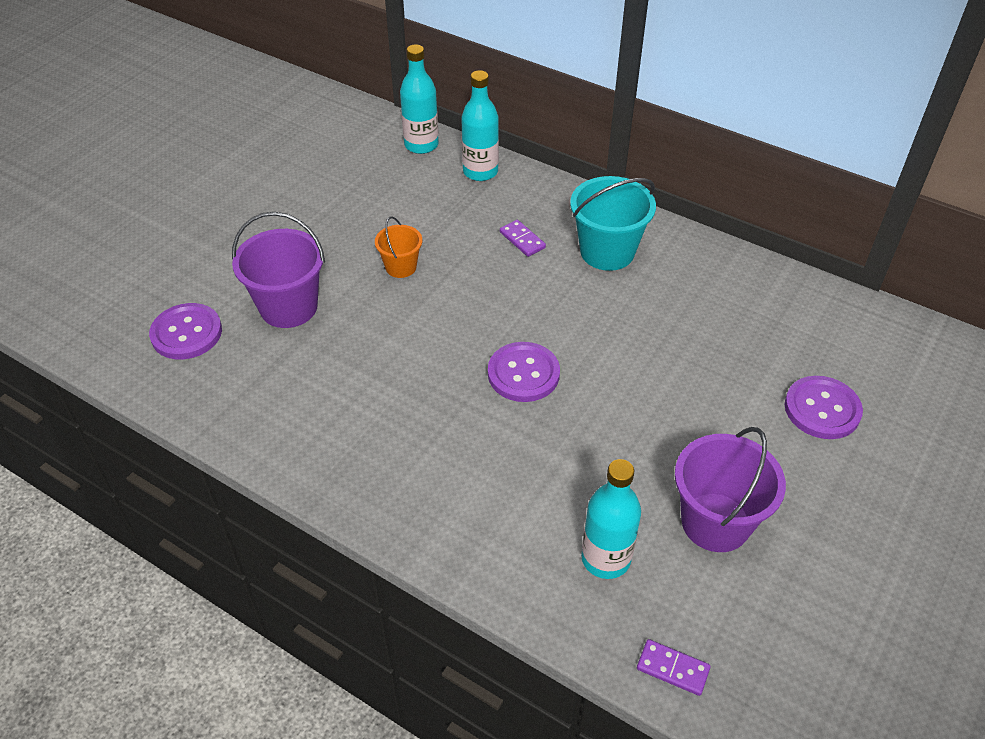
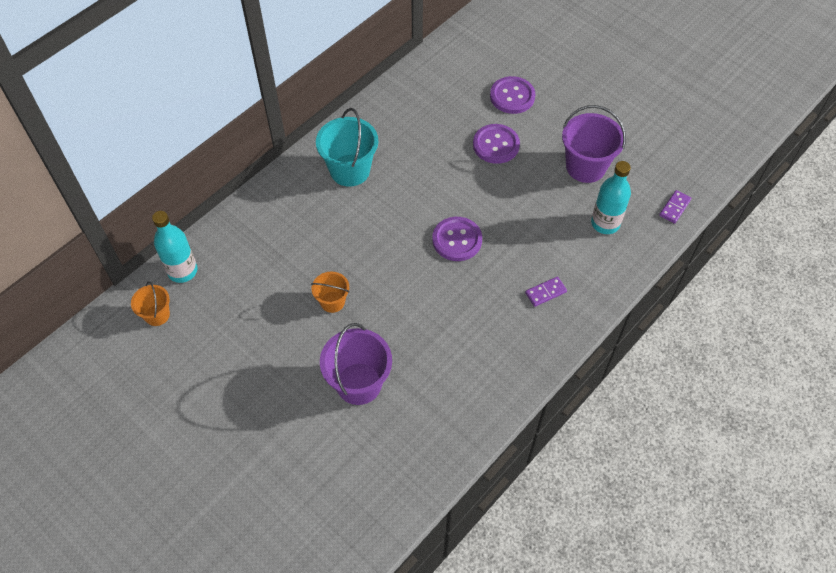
camera: 80 degrees left, 10 degrees up
(186, 333) = (371, 460): purple button -> purple button (496, 145)
(362, 139) = (157, 315): none -> orange bucket
(480, 172) = (233, 234): turquoise bottle -> none
(522, 240) = (323, 219): purple domino -> purple domino (545, 292)

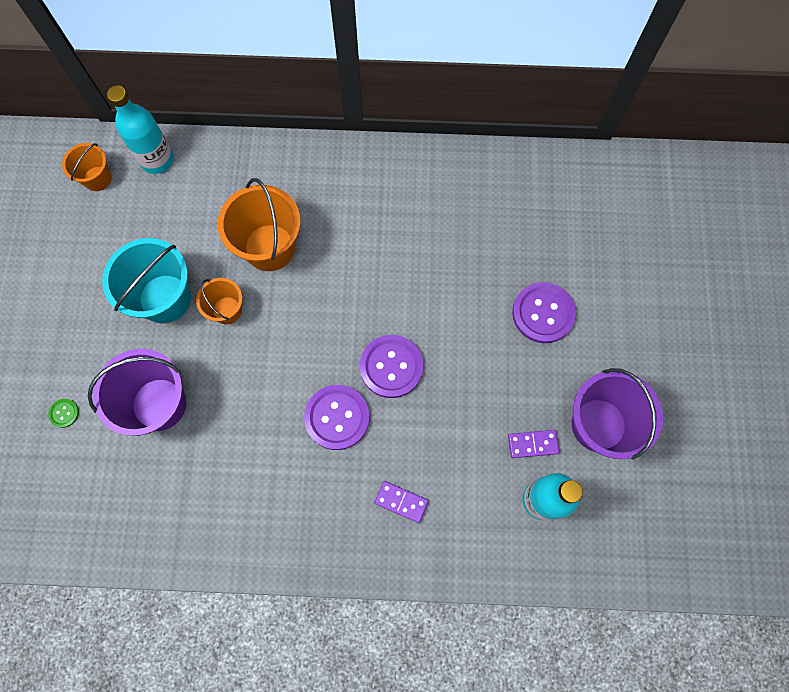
camera: 50 degrees right, 15 degrees up
(309, 446) = (64, 413): none -> green button
(313, 250) = (269, 247): none -> orange bucket
(350, 170) = (387, 204): turquoise bucket -> turquoise bucket (165, 298)
(512, 96) = (622, 280): purple button -> purple button (337, 417)
(674, 208) = (629, 560): purple domino -> purple domino (532, 444)

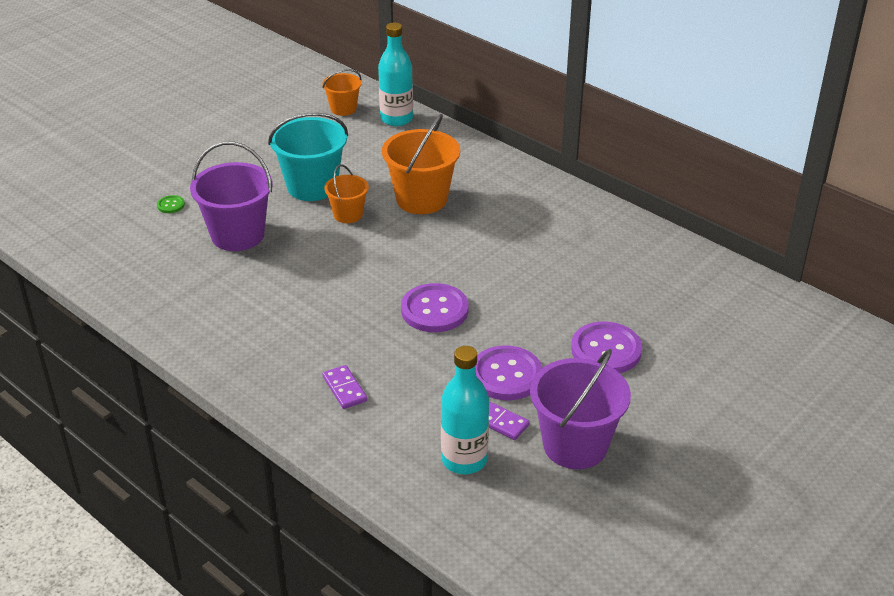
camera: 40 degrees right, 35 degrees down
(337, 417) = (355, 313): purple button -> purple button (506, 375)

